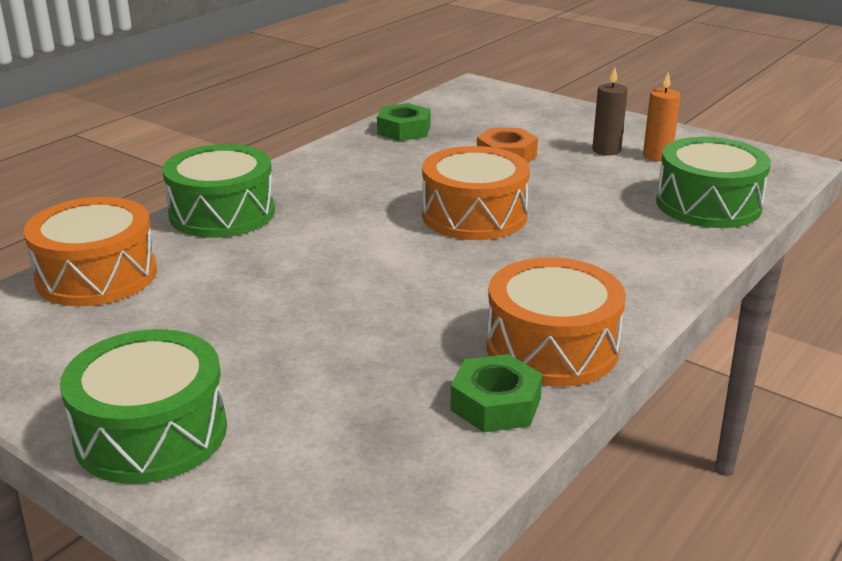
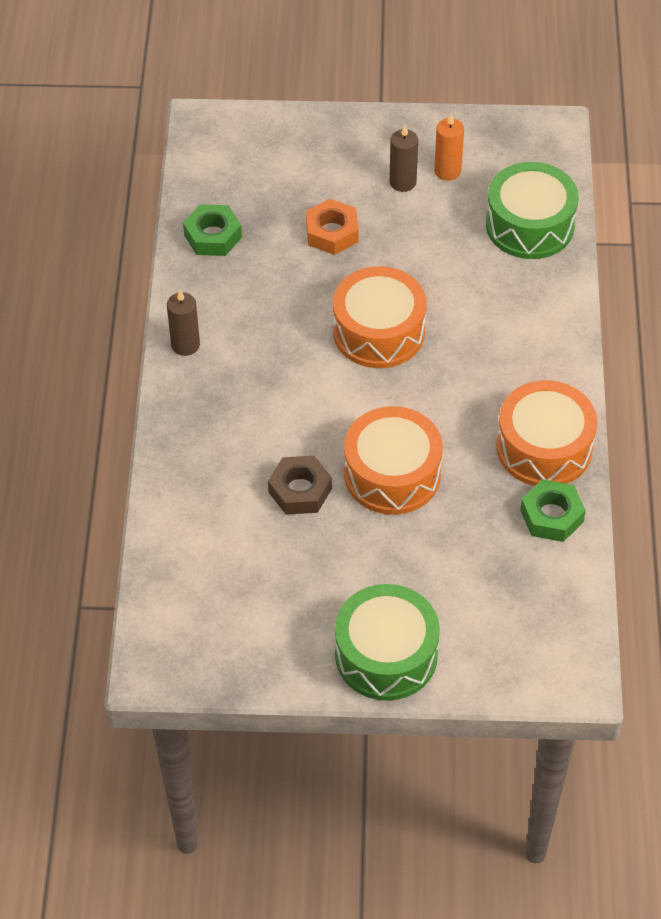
camera: 35 degrees left, 25 degrees up
(97, 275) = (184, 553): orange drum -> orange drum (392, 474)
(222, 213) = (190, 434): green drum -> none
(258, 279) = (300, 490): none -> brown nut
(297, 170) = (185, 345): none -> brown candle

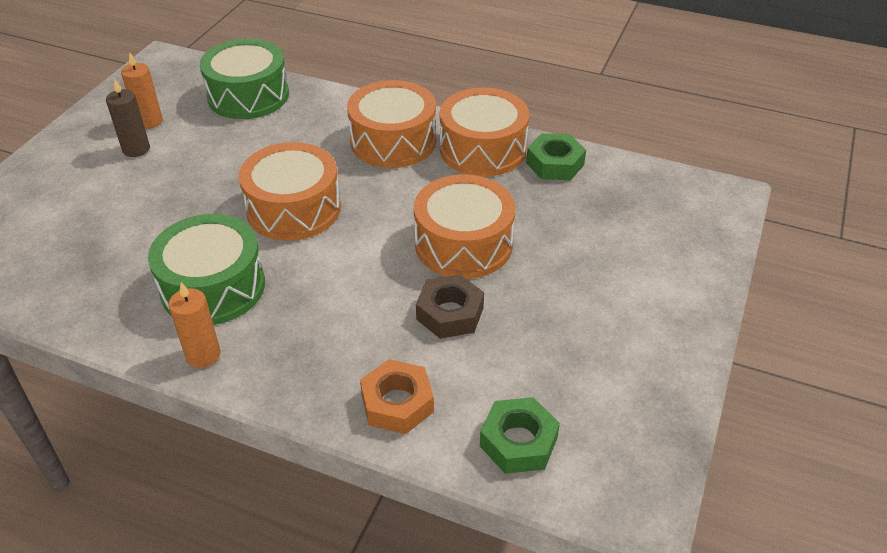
camera: 70 degrees left, 10 degrees down
(185, 345) = (203, 355): brown candle -> orange candle
(213, 236) = (77, 293): green nut -> green nut (518, 442)
(332, 233) = (152, 207): orange nut -> orange nut (397, 403)
(386, 655) = (671, 304): green drum -> green drum (213, 287)
(518, 369) = (393, 141): none -> orange drum

